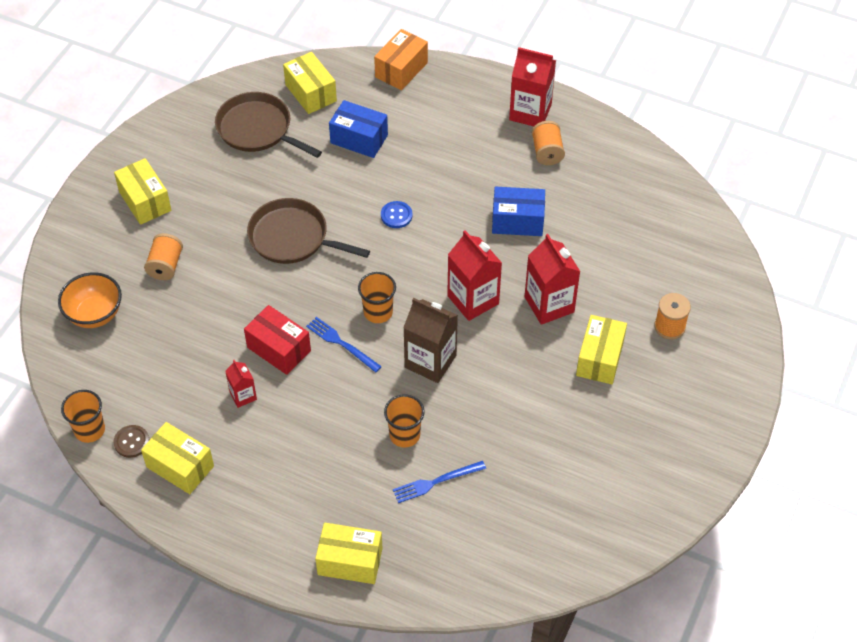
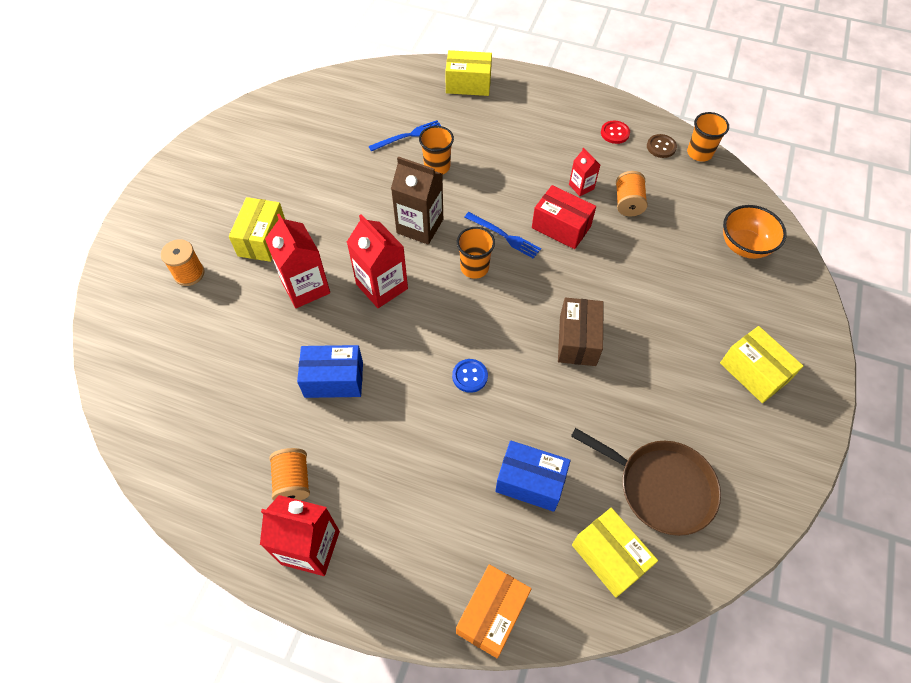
camera: 175 degrees right, 5 degrees up
(165, 266) = (698, 299): orange spool -> orange spool (628, 203)
(180, 466) = (615, 133): yellow box -> red button
(293, 238) = (577, 340): brown pan -> brown box

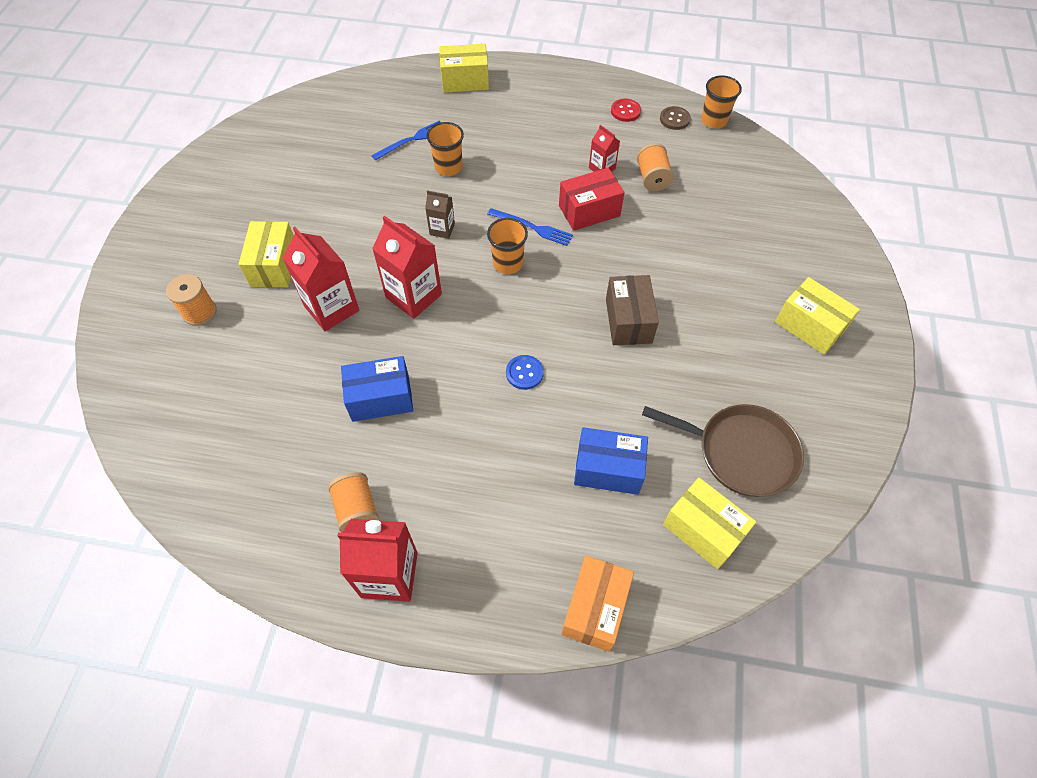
camera: 10 degrees left, 0 degrees up
(420, 226) = (442, 229): brown carton -> brown carton, size x0.54
(561, 227) = (589, 211): red box -> red box turned 45 degrees counterclockwise
(744, 246) = (776, 205): orange bowl -> none

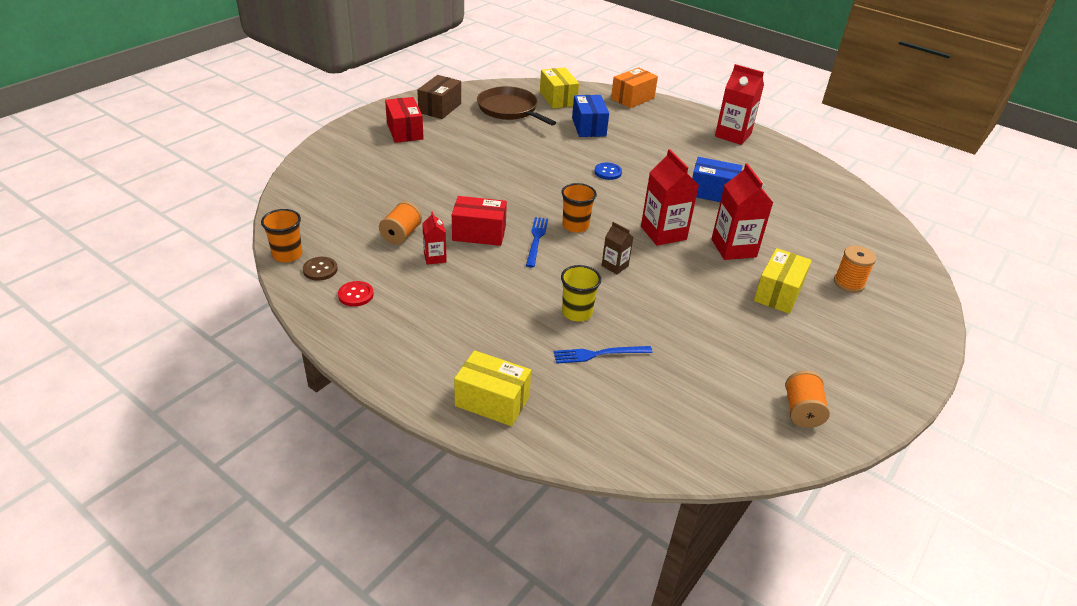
camera: 155 degrees left, 20 degrees down
(357, 509) = (744, 158): orange spool -> orange spool (802, 411)
(448, 167) = (577, 312): orange cup -> yellow cup
(532, 227) = (536, 240): blue fork -> blue fork turned 45 degrees clockwise
(608, 469) = (588, 127): blue box -> blue box turned 45 degrees clockwise
(628, 321) = (516, 170): brown box -> brown box (440, 108)
(809, 326) = (405, 131): yellow box -> red box

